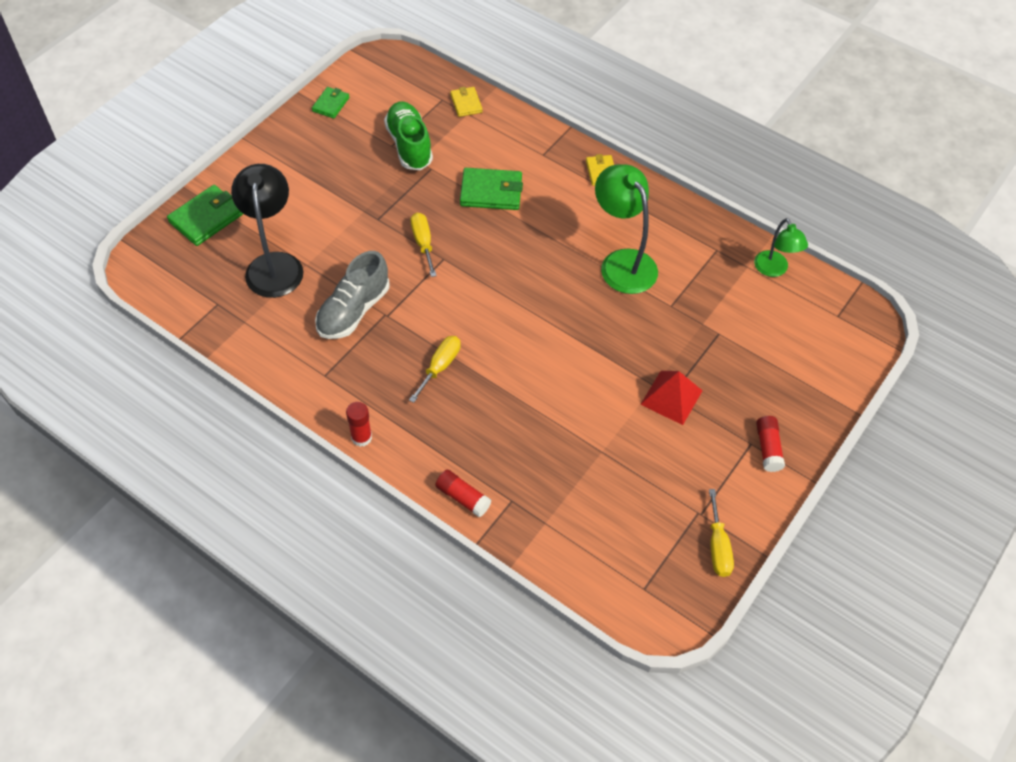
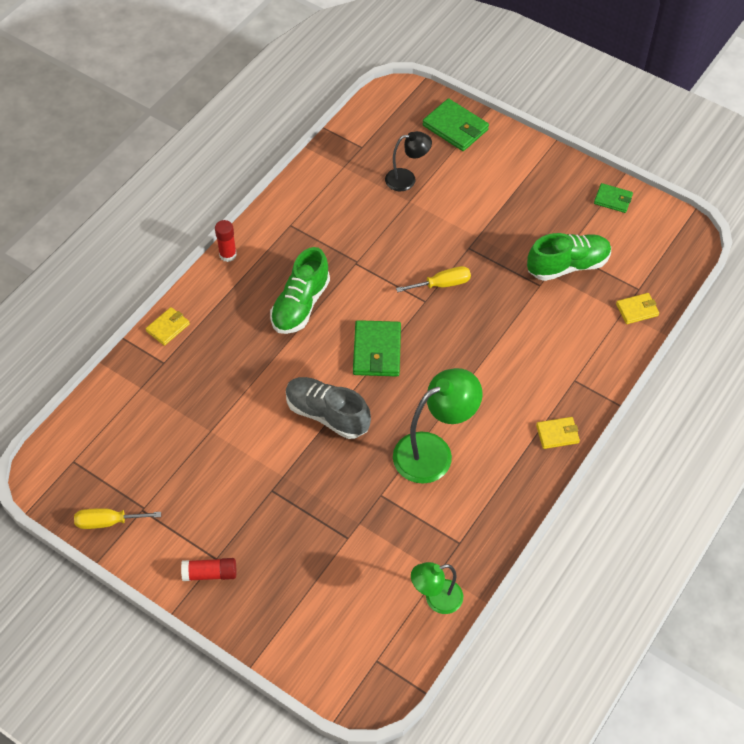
camera: 90 degrees right, 0 degrees up
(274, 264) = (407, 179): black lamp -> black lamp, size x0.60
(353, 310) = (359, 238): grey shoe -> grey shoe (327, 414)
(440, 367) = (300, 305): yellow screwdriver -> green shoe
(463, 497) = (168, 327): red glue stick -> yellow wallet
(491, 192) = (515, 336): green wallet -> green wallet (377, 351)
(671, 397) = (269, 490): red pyramid -> none

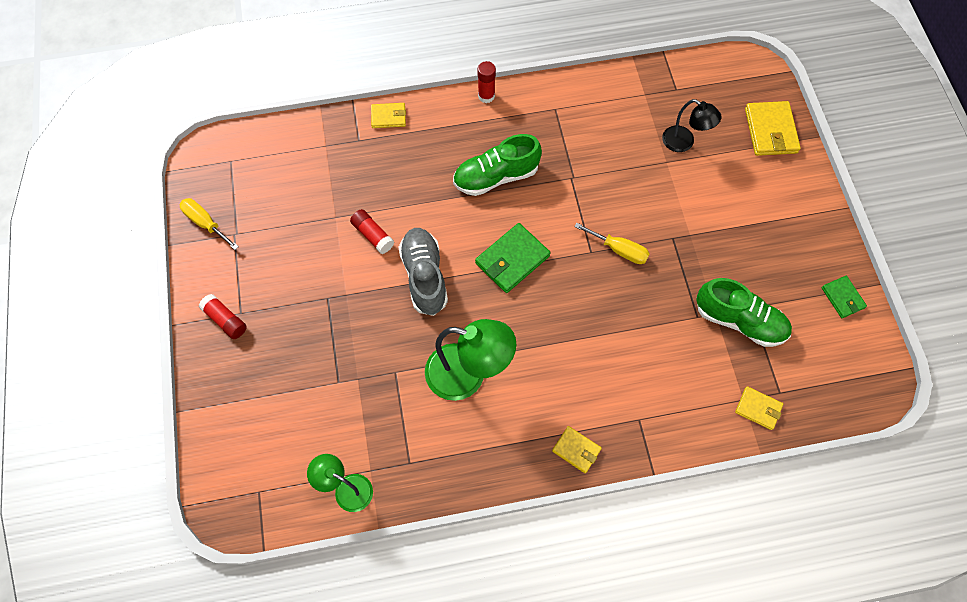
camera: 45 degrees right, 10 degrees up
(255, 419) = (373, 235): none -> red glue stick
(455, 127) = (770, 131): green wallet -> yellow wallet

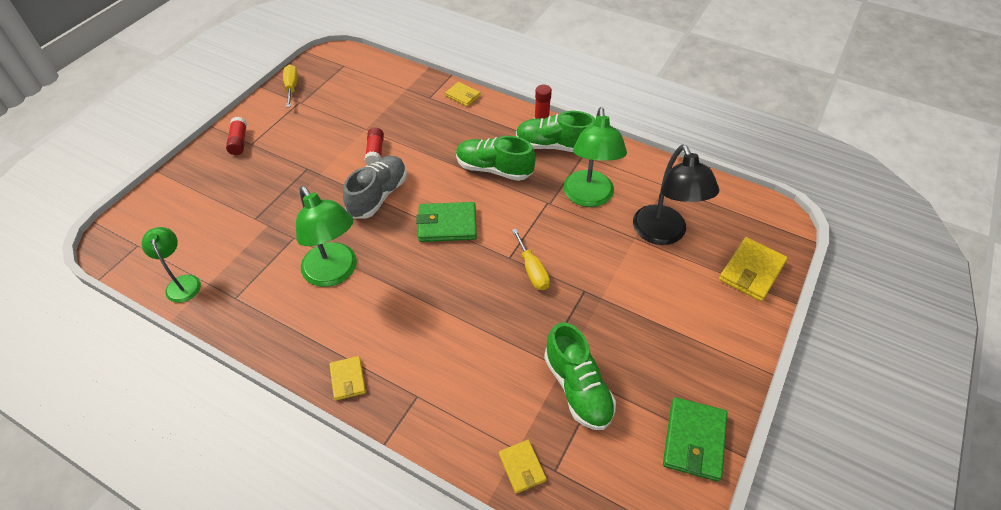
camera: 40 degrees right, 15 degrees down
(523, 116) = (554, 146): none -> green shoe
(599, 149) = (589, 197): none -> green lamp
(684, 143) = (663, 234): black lamp -> black lamp, size x1.68
(842, 298) = (694, 440): green wallet -> green wallet, size x1.68

